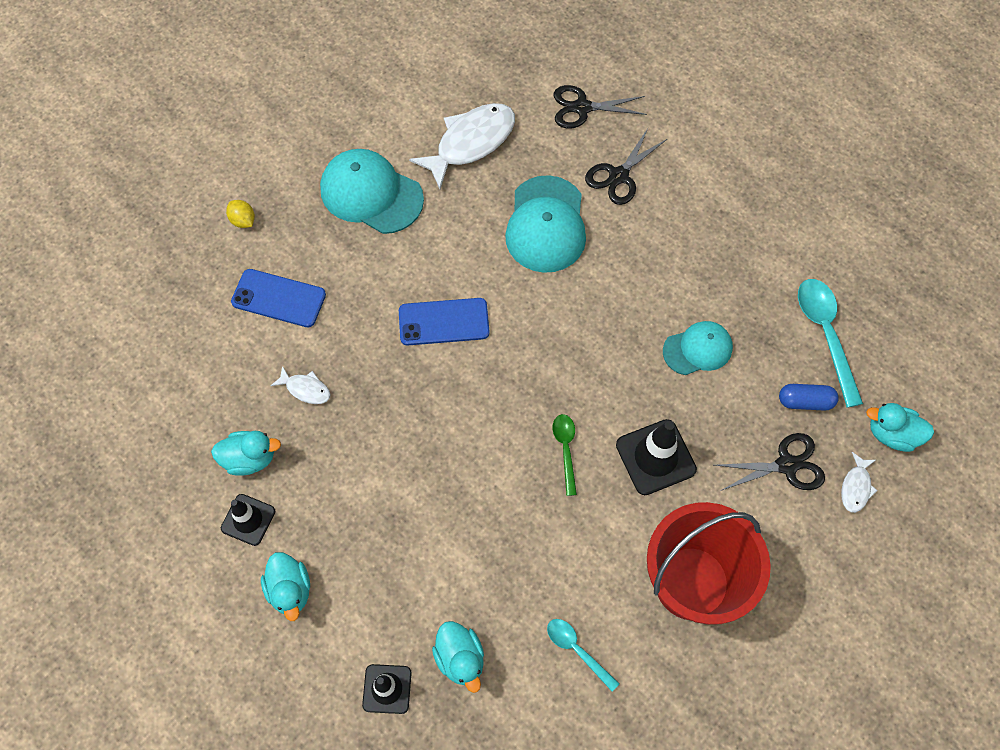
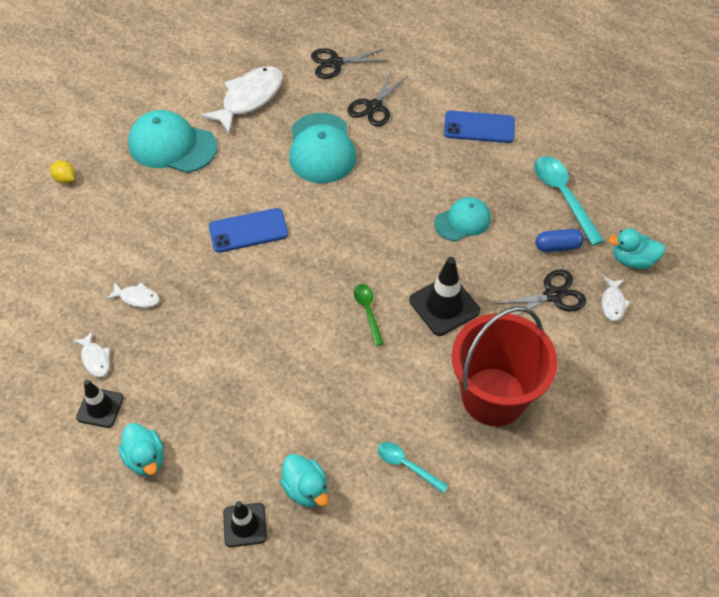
camera: 10 degrees left, 10 degrees down
(250, 458) = (95, 359): turquoise duck -> white fish
(279, 298) = (104, 232): blue phone -> blue phone (479, 127)

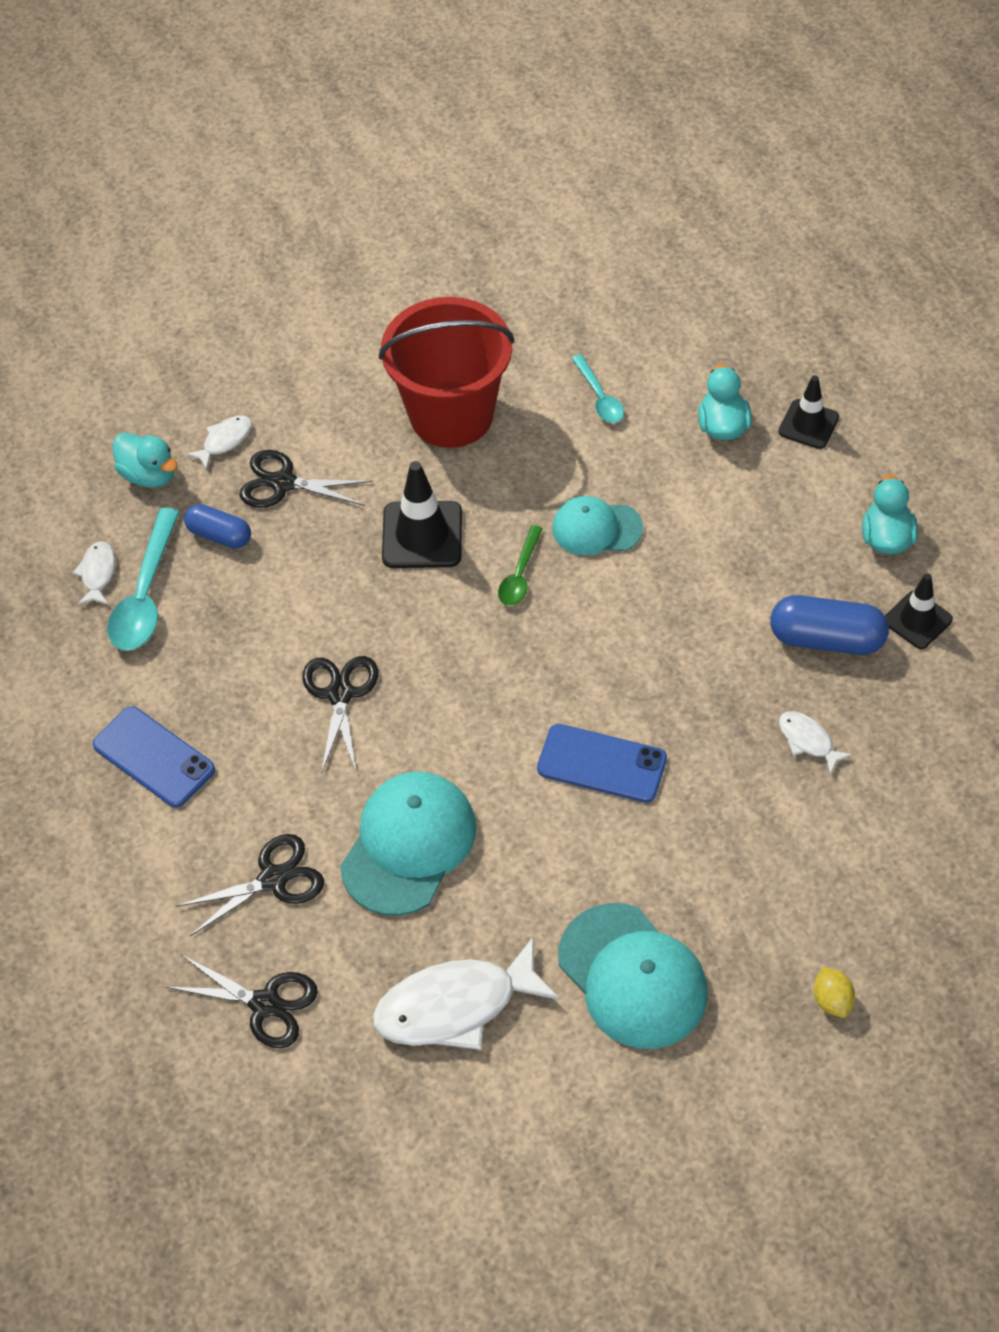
camera: 145 degrees left, 0 degrees up
(95, 359) = (899, 684): white fish -> white fish (98, 573)
(154, 365) = (827, 639): none -> blue capsule
(414, 198) = (340, 694): none -> black scissors
(463, 221) = (305, 628): turquoise cap -> turquoise cap (596, 528)

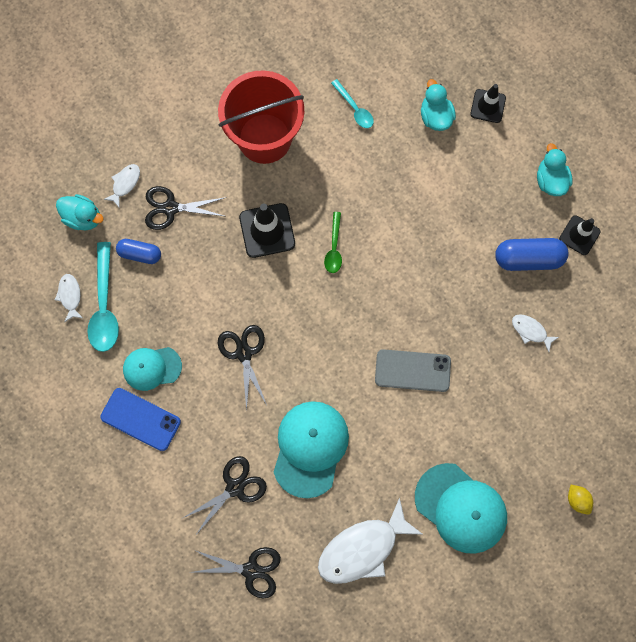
camera: 15 degrees left, 20 degrees up
(596, 528) = (373, 205): turquoise cap -> turquoise cap (152, 368)
(602, 764) = (412, 370): blue phone -> grey phone

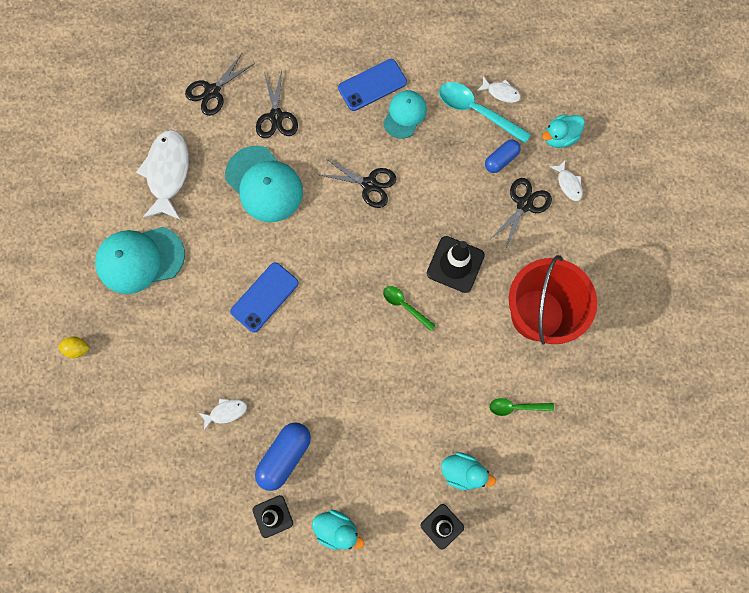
camera: 125 degrees right, 0 degrees up
(354, 109) = (515, 407): turquoise spoon -> green spoon
(412, 370) = (264, 297): grey phone -> blue phone

